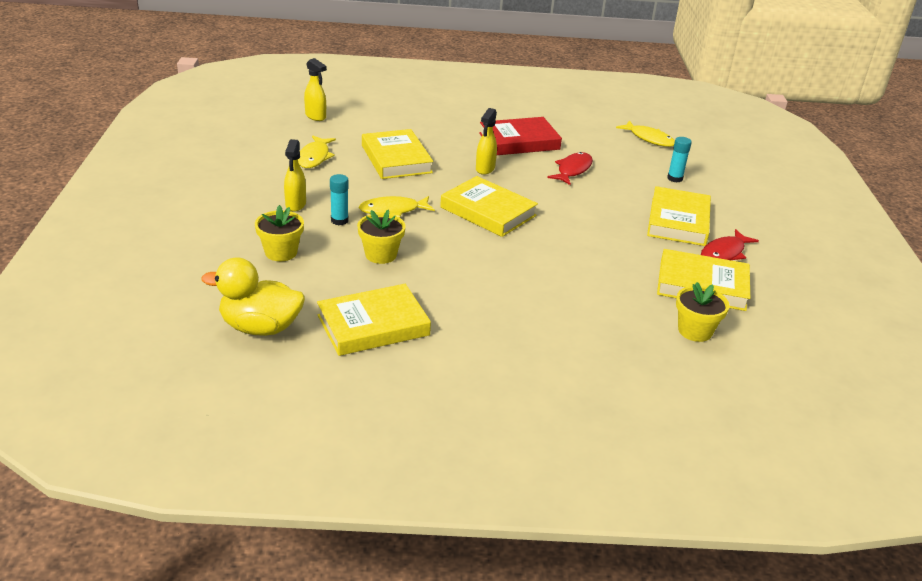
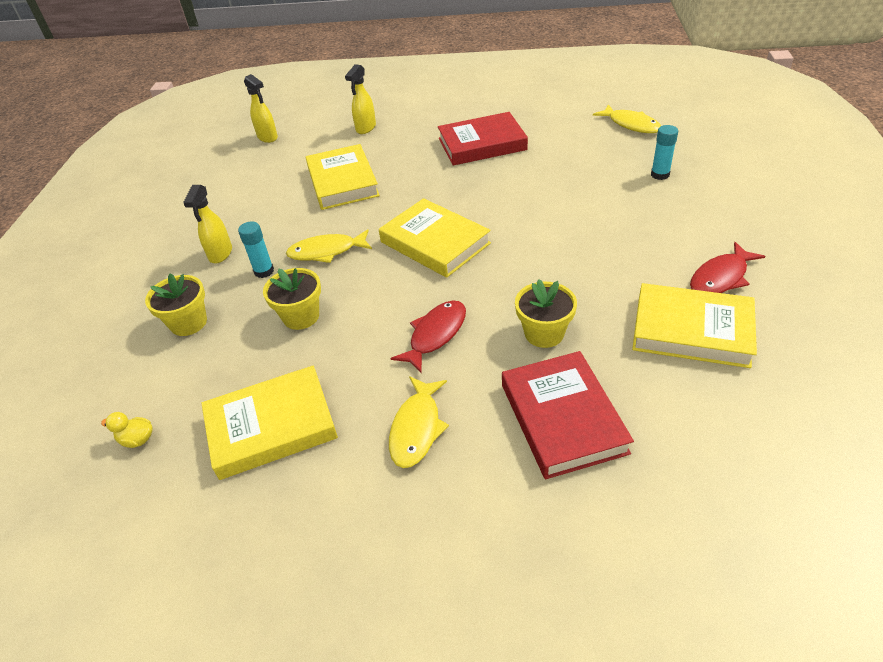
camera: 10 degrees right, 10 degrees up
(260, 327) = (137, 439): yellow duck -> yellow duck, size x0.41
(314, 157) = (255, 189): yellow fish -> yellow fish (417, 428)
(485, 169) = (439, 184): yellow spray bottle -> yellow spray bottle (365, 128)
(573, 170) = (539, 175): red fish -> red fish (435, 335)
(606, 332) = (562, 418): none -> red book
(678, 221) = (662, 235): yellow book -> none
(695, 331) = (681, 407): yellow flower pot -> yellow flower pot (544, 333)

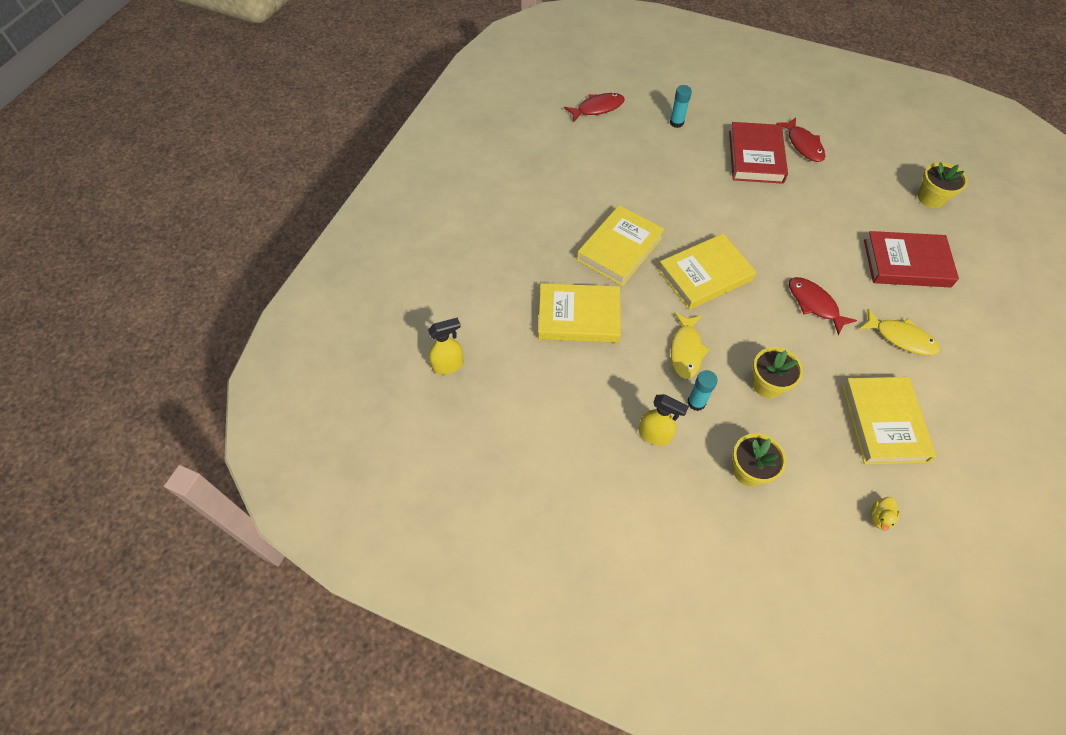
camera: 75 degrees left, 15 degrees up
(365, 128) = (486, 277): yellow spray bottle -> none
(482, 144) = (571, 203): red book -> red book (755, 157)
(544, 333) = (830, 246): yellow flower pot -> yellow flower pot (931, 198)
(631, 124) = (597, 108): yellow fish -> red fish
(691, 330) = (847, 178): yellow book -> yellow book (619, 249)

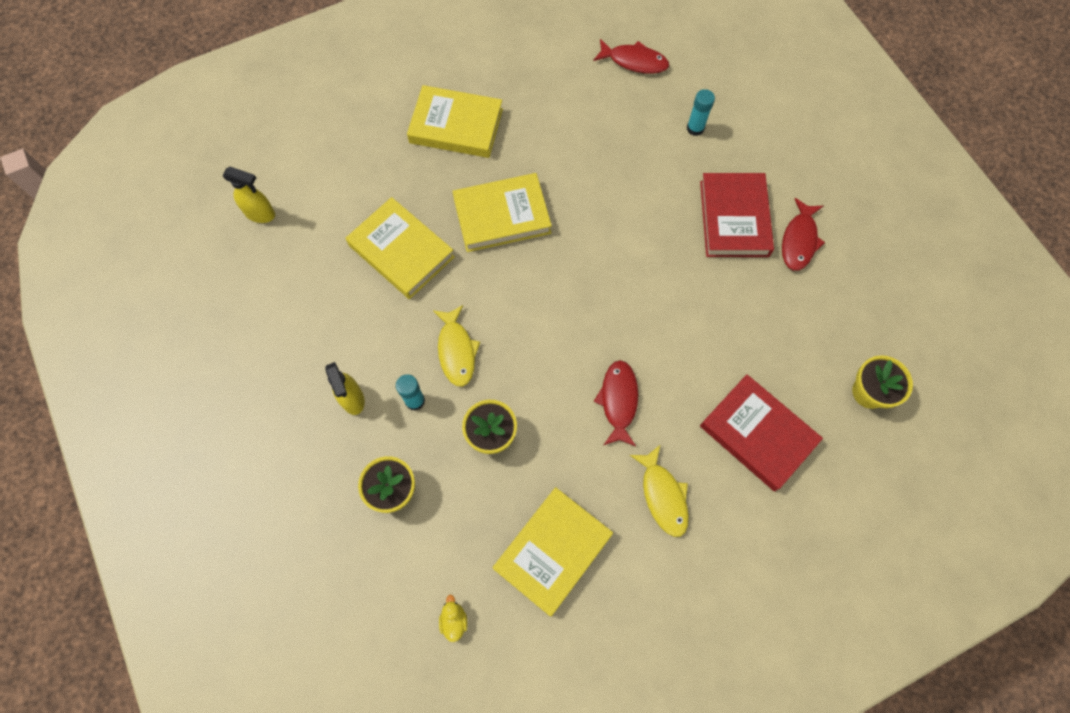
camera: 40 degrees right, 10 degrees up
(686, 350) = (456, 350): yellow fish -> yellow fish turned 60 degrees counterclockwise
(705, 275) = (549, 297): yellow book -> yellow book (456, 126)
(755, 157) = (734, 218): red book -> red book turned 45 degrees counterclockwise
(880, 518) = (454, 620): yellow duck -> yellow duck turned 105 degrees clockwise

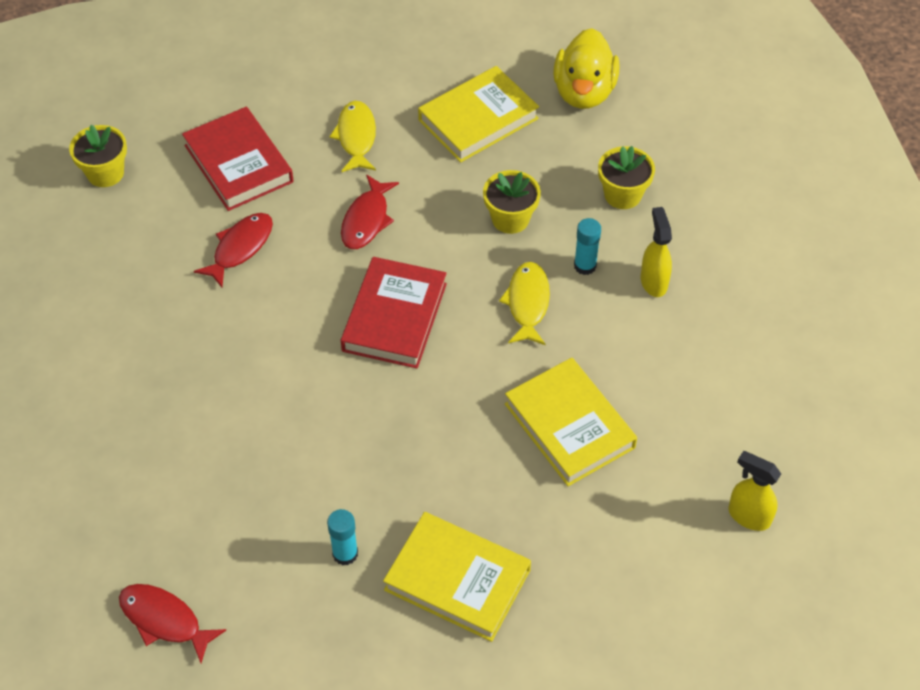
camera: 165 degrees left, 15 degrees down
(454, 620) = (584, 92): yellow duck -> yellow duck, size x2.45
(502, 216) = (431, 440): yellow book -> none
(695, 128) = (131, 496): turquoise glue stick -> turquoise glue stick (345, 554)
(734, 218) = (145, 371): red book -> red book (394, 317)
(799, 240) = (83, 329): red fish -> red fish (240, 248)

